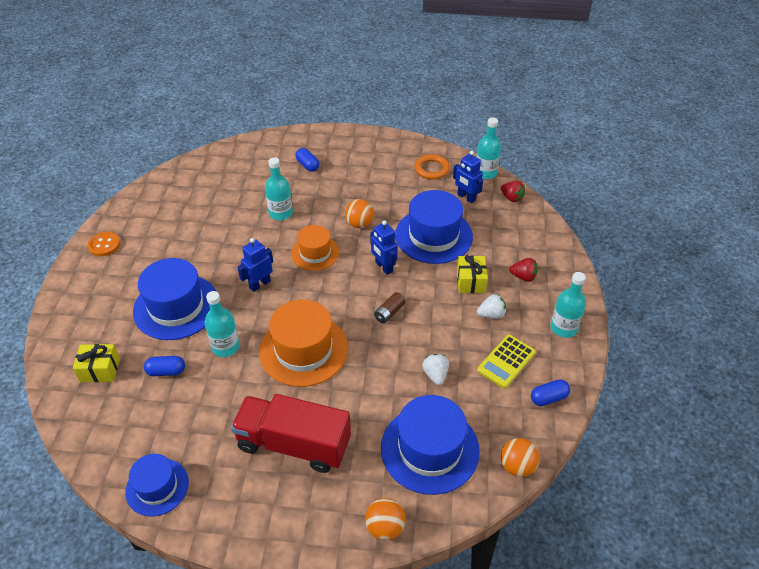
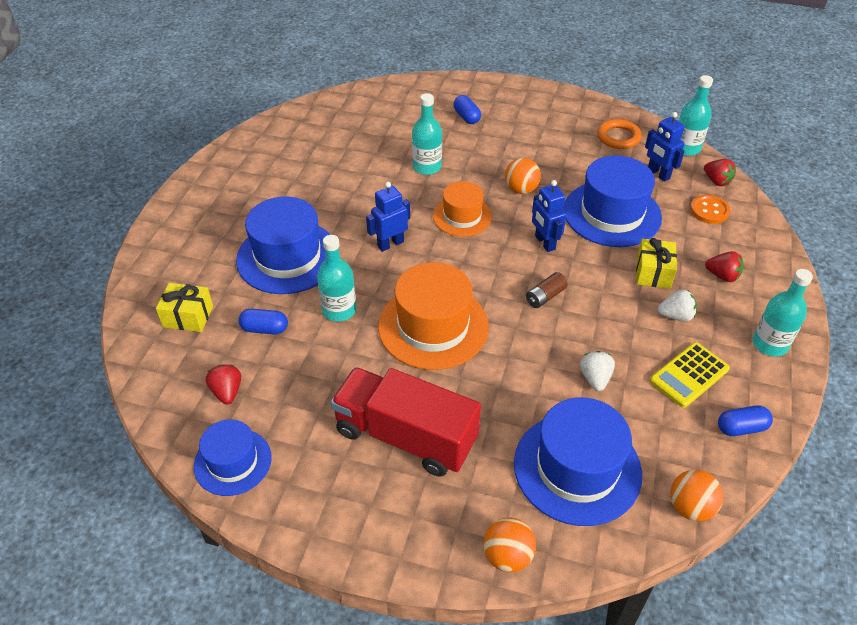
camera: 10 degrees right, 0 degrees up
(104, 245) = (216, 178): orange button -> orange button (709, 211)
(143, 429) = (227, 392): none -> red strawberry

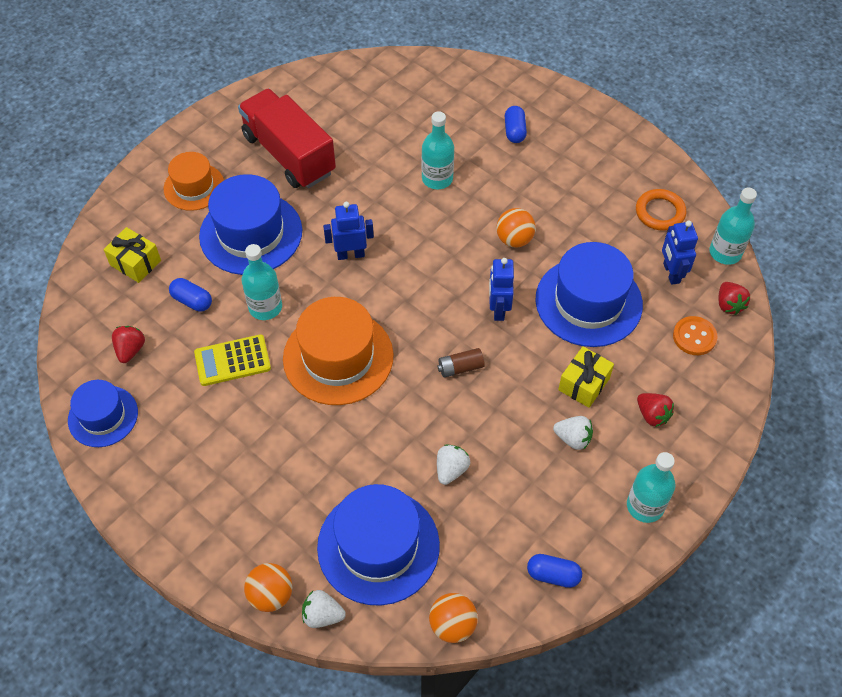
camera: 25 degrees right, 10 degrees up
(405, 436) = (252, 453): red truck -> red truck (289, 154)
(462, 216) = (437, 249): orange hat -> orange hat (194, 187)
(569, 552) = (322, 615): none -> white strawberry
(689, 375) = (542, 503): yellow calculator -> yellow calculator (232, 361)

